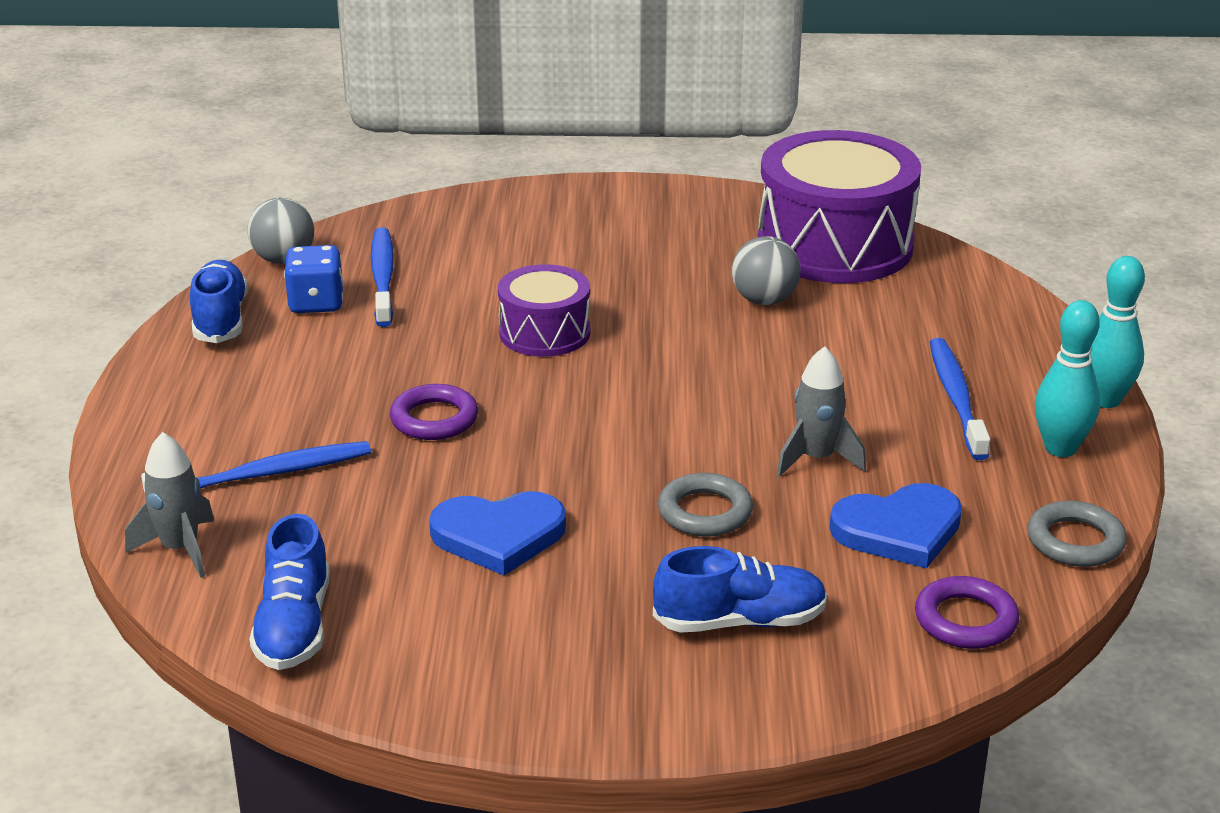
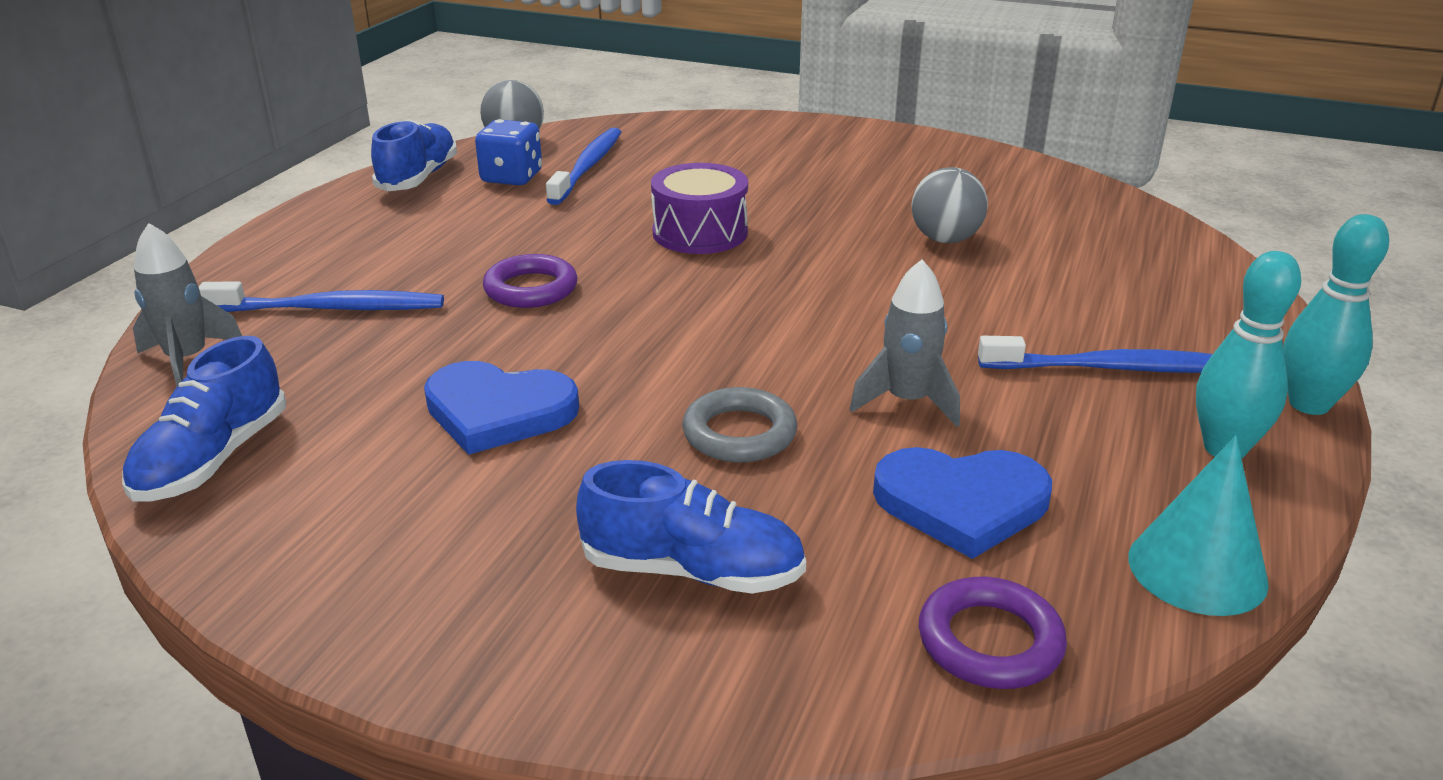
camera: 20 degrees right, 0 degrees up
(835, 245) = (1051, 203): purple drum -> none
(956, 398) = (1114, 368): blue toothbrush -> blue toothbrush turned 75 degrees clockwise
(1075, 541) = (1197, 569): grey ring -> turquoise cone

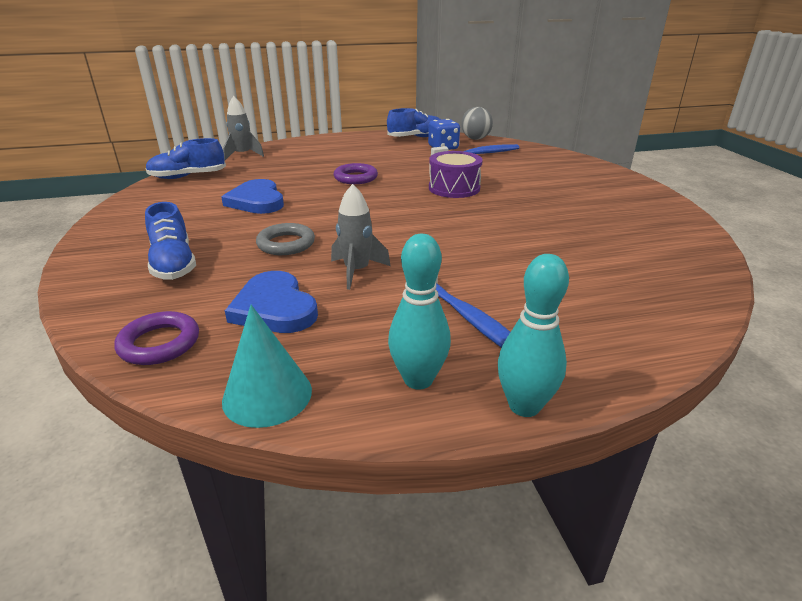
camera: 55 degrees right, 0 degrees up
(331, 308) = (299, 158): blue toothbrush -> none
(945, 239) = (549, 237): grey ball -> none

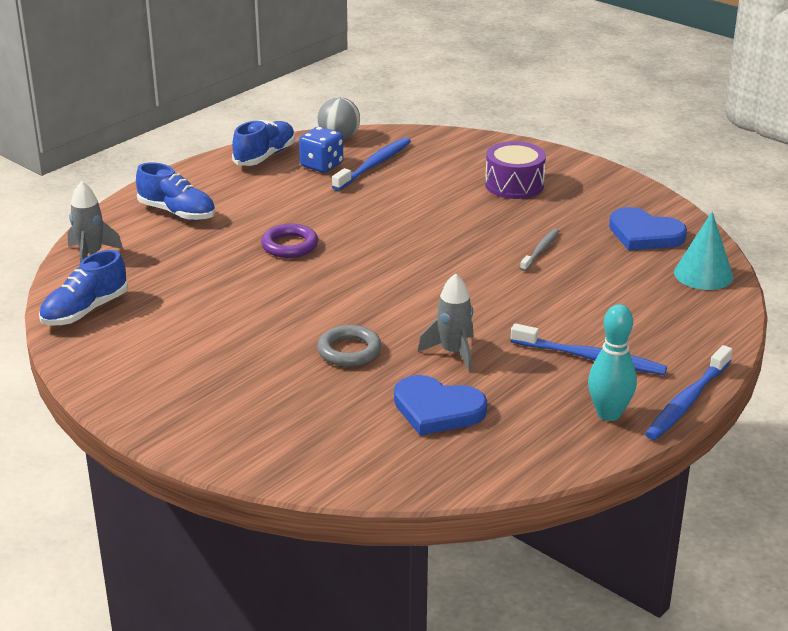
camera: 35 degrees left, 0 degrees up
(159, 343) = (396, 471): purple ring -> none
(174, 264) = (280, 410): blue shoe -> blue shoe (177, 212)
(257, 201) = (232, 314): blue heart -> blue heart (644, 234)
(267, 395) = (530, 465): turquoise cone -> turquoise cone (703, 274)
(454, 188) = (412, 226): purple drum -> purple drum (514, 185)
(524, 406) = (687, 401): turquoise bowling pin -> blue toothbrush
(535, 227) = (541, 250): none -> grey toothbrush

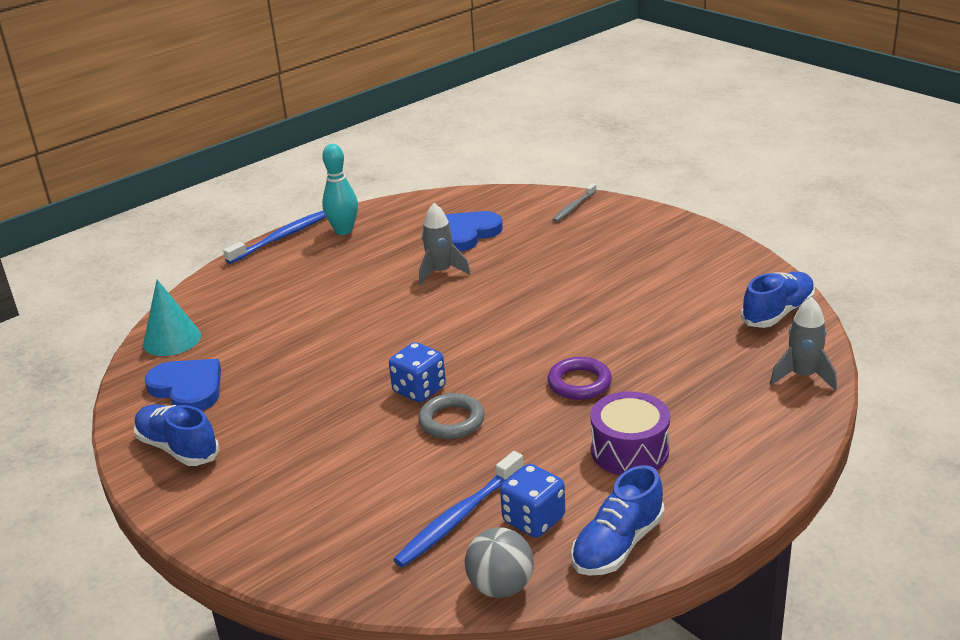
camera: 170 degrees left, 0 degrees up
(177, 212) = (722, 436): blue shoe -> blue shoe (178, 448)
(349, 351) = (527, 275): grey ring -> grey ring (451, 421)
(432, 237) = (419, 390): none -> blue dice
(437, 409) = (467, 234): blue heart -> blue heart turned 75 degrees counterclockwise
(514, 185) = (286, 470): purple drum -> purple drum (629, 451)
(541, 250) = (310, 370): grey toothbrush -> grey toothbrush (573, 207)
(591, 358) = (330, 267): blue toothbrush -> none

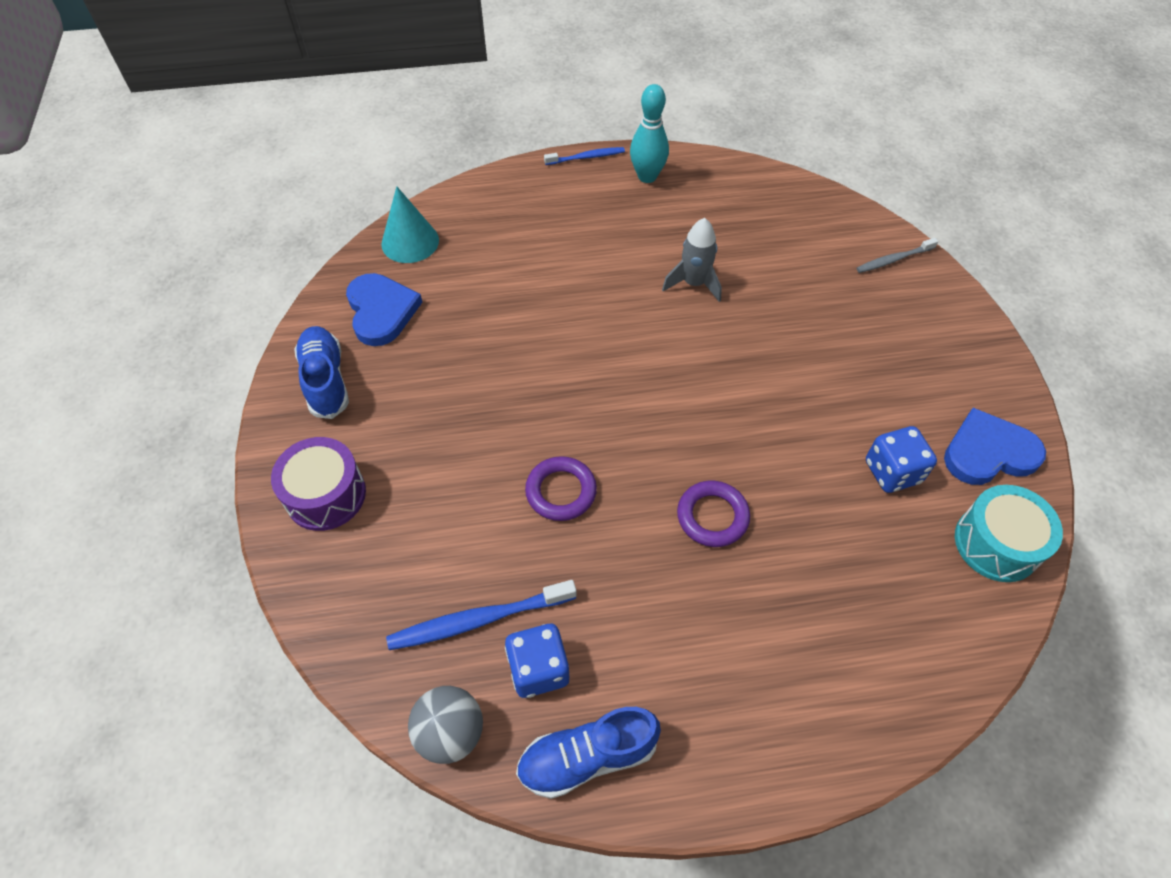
camera: 30 degrees right, 25 degrees up
(281, 238) = (586, 157): blue toothbrush -> blue toothbrush, size x0.62
(419, 390) = (562, 432): blue dice -> blue dice (892, 472)
(451, 421) = (561, 491): grey ring -> purple ring
(467, 234) = (758, 242): blue heart -> blue heart (988, 452)
(629, 451) = (691, 640): purple drum -> purple drum (326, 495)
(777, 313) = (996, 543): blue shoe -> turquoise drum
(803, 376) = (950, 655): grey rocket -> none

